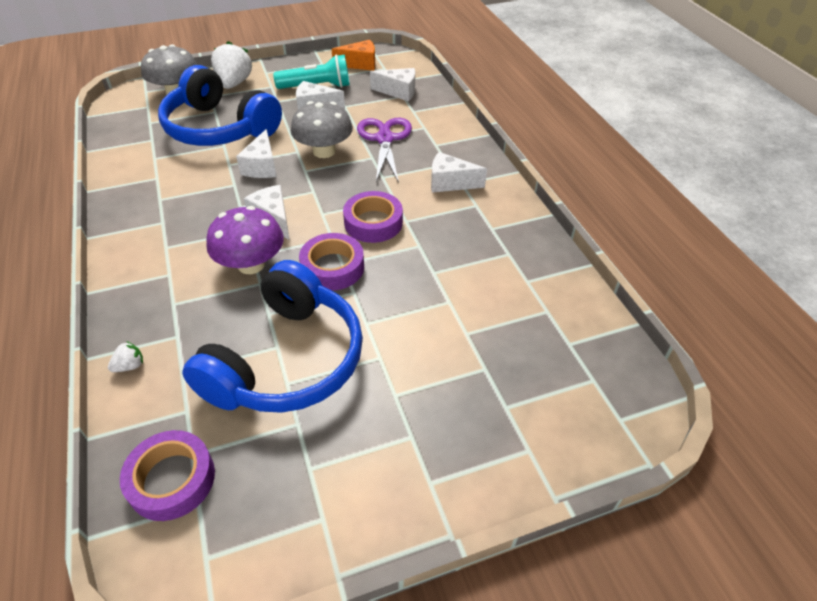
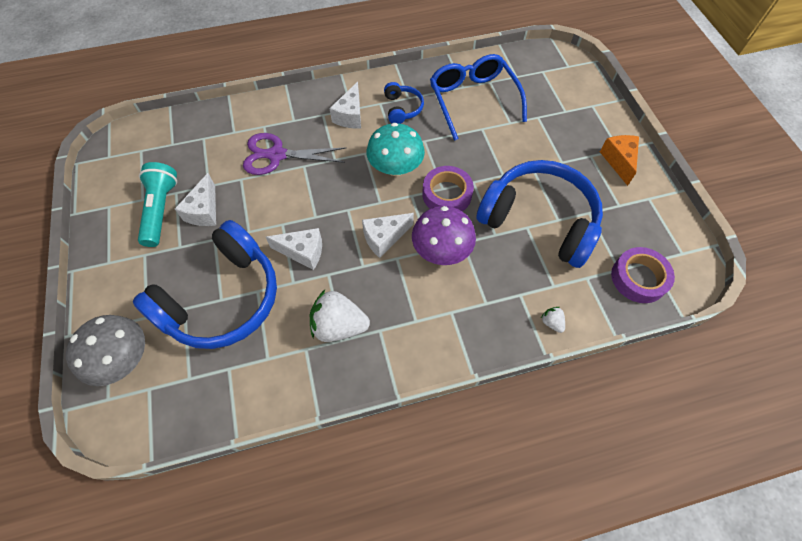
camera: 85 degrees left, 15 degrees up
(234, 84) = (125, 294): white strawberry -> white strawberry (339, 326)
(324, 151) = (287, 202): grey mushroom -> none
(360, 64) = (124, 171): orange cheese -> orange cheese (618, 161)
(373, 222) = (395, 167): purple tape -> turquoise mushroom
(398, 92) = (195, 141): white cheese -> none
(471, 224) = (402, 108): none -> blue headphones
(501, 292) = (473, 101): none -> blue glasses

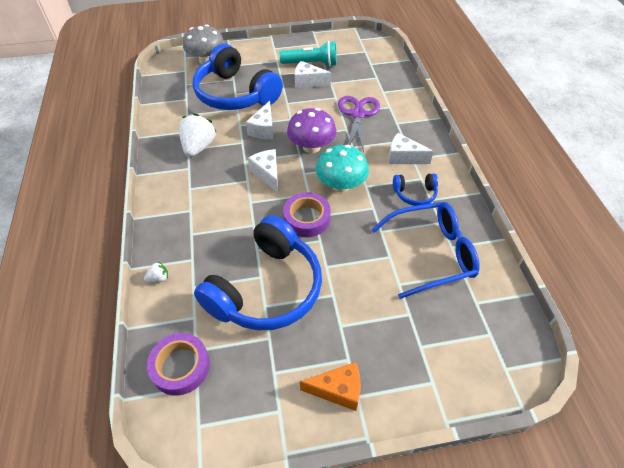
camera: 95 degrees right, 10 degrees down
(441, 250) = (248, 209): purple mushroom -> purple mushroom (311, 147)

